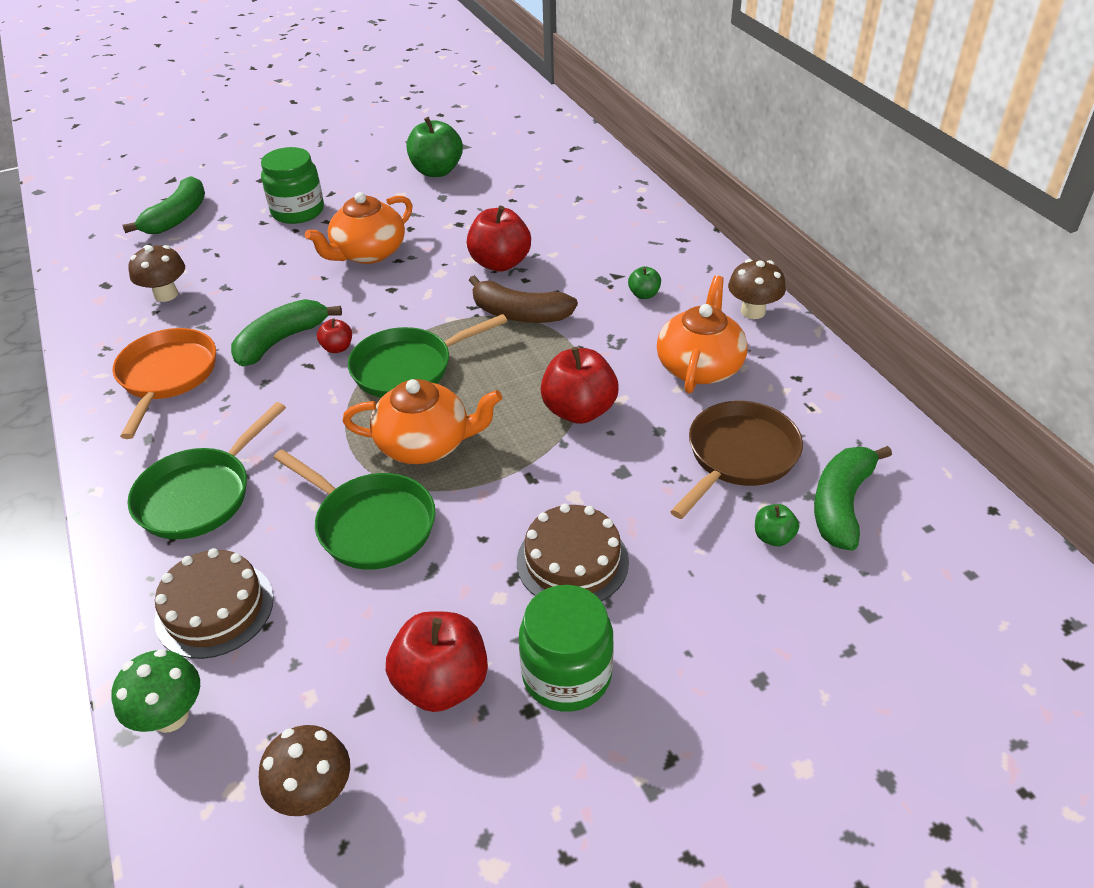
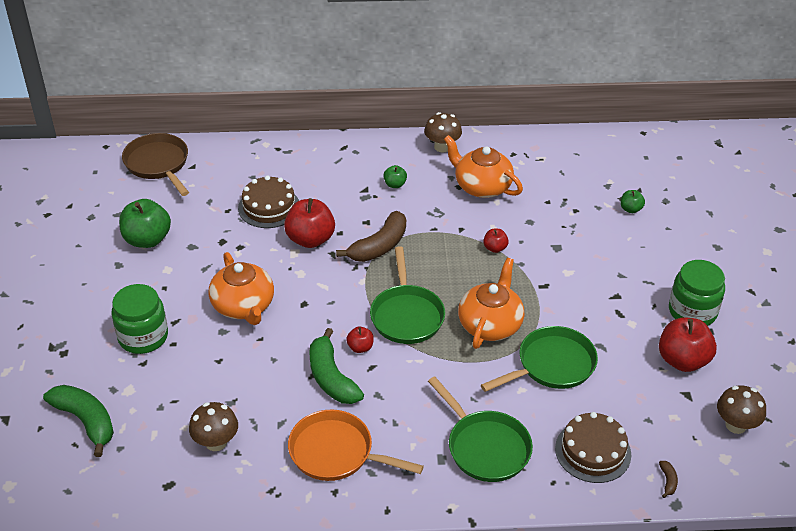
camera: 70 degrees left, 0 degrees up
(170, 716) = (668, 481): green mushroom -> brown banana
(572, 561) = (617, 287): brown cake -> brown cake (269, 207)
(579, 411) = (495, 248): red apple -> red apple, size x0.49
(738, 456) = (566, 199): brown pan -> brown pan (158, 164)
(841, 504) = (618, 178): green banana -> none

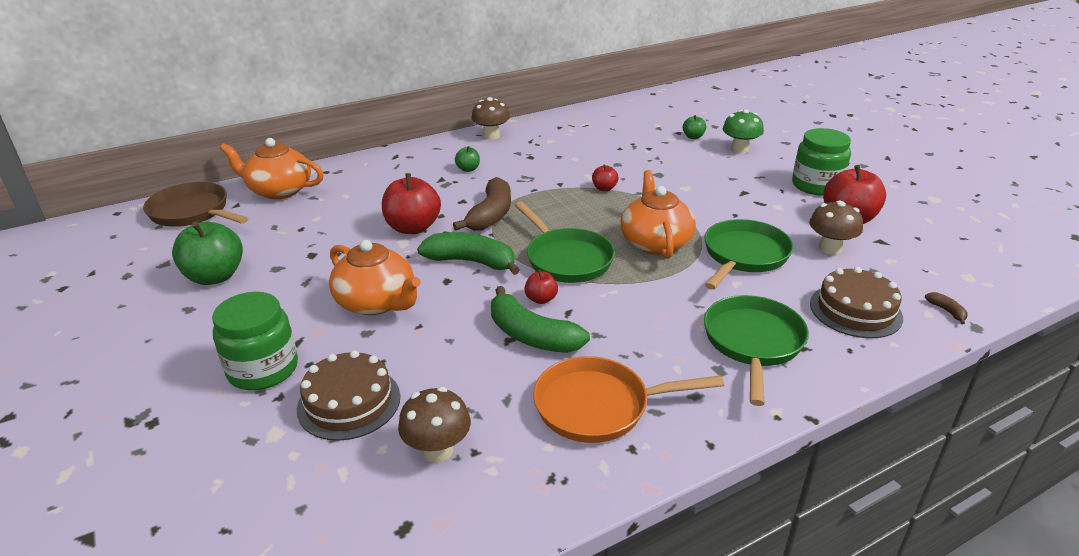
camera: 25 degrees left, 10 degrees down
(86, 421) = (228, 493): green banana -> green banana (471, 262)
(269, 207) = (347, 215): brown cake -> brown cake (349, 402)
(481, 186) = (551, 152): orange teapot -> orange teapot (279, 190)
(485, 447) = (753, 343): green pan -> green pan turned 105 degrees counterclockwise
(661, 241) = (739, 149): none -> green mushroom
(736, 425) = (945, 250): brown mushroom -> brown mushroom (830, 248)

